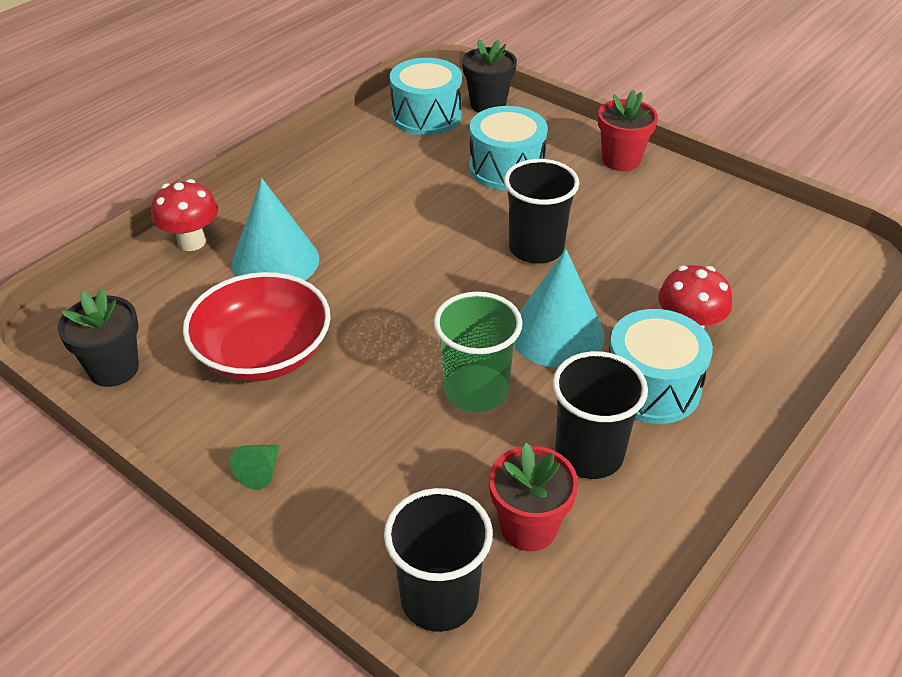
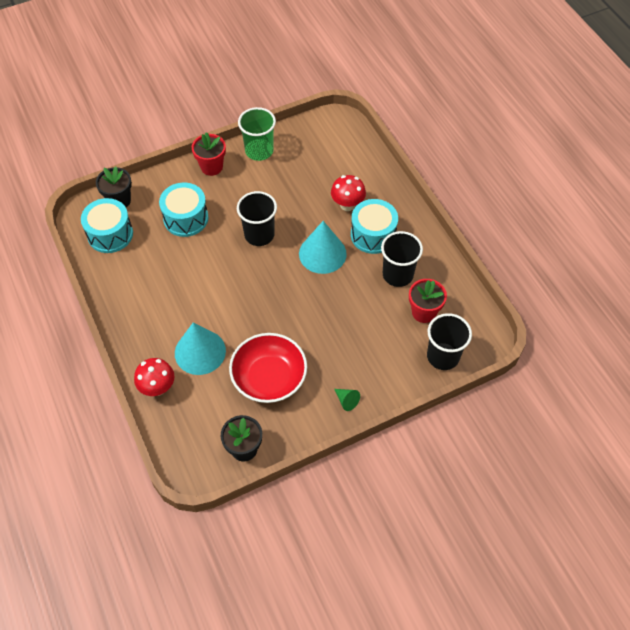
camera: 65 degrees left, 15 degrees up
(476, 391) = (341, 300): green cup -> green cup (259, 151)

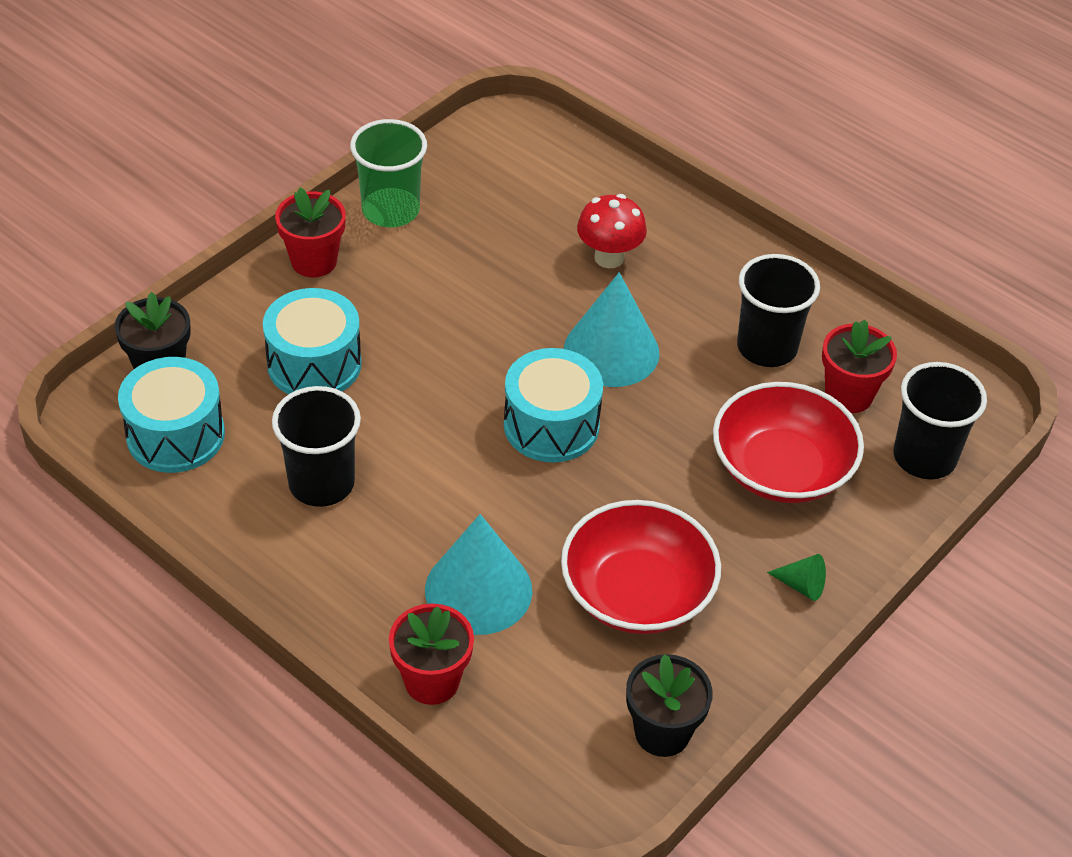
camera: 25 degrees left, 10 degrees down
(158, 388) = (432, 681): red mushroom -> red flower pot
(259, 235) = (474, 353): black cup -> black cup (321, 483)
(370, 339) = (781, 468): none -> red bowl
(373, 235) = (684, 294): turquoise drum -> turquoise drum (551, 425)

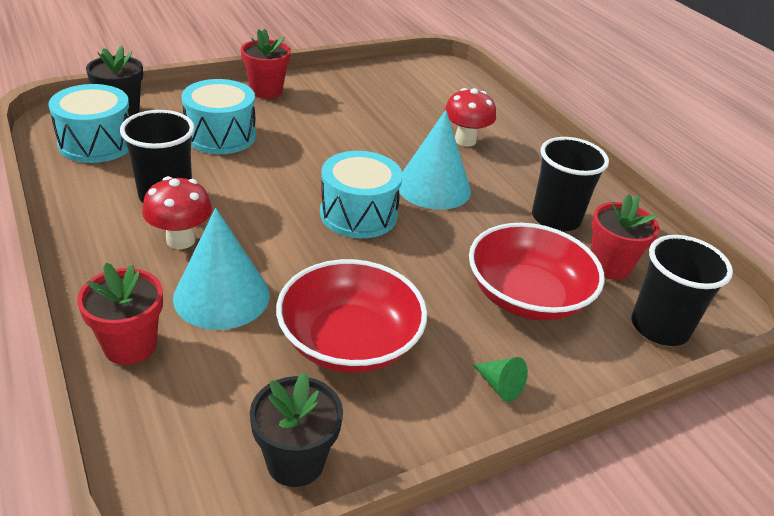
camera: 20 degrees right, 10 degrees down
(384, 537) = (181, 240): none -> red mushroom
(390, 210) = (335, 82): green cup -> none

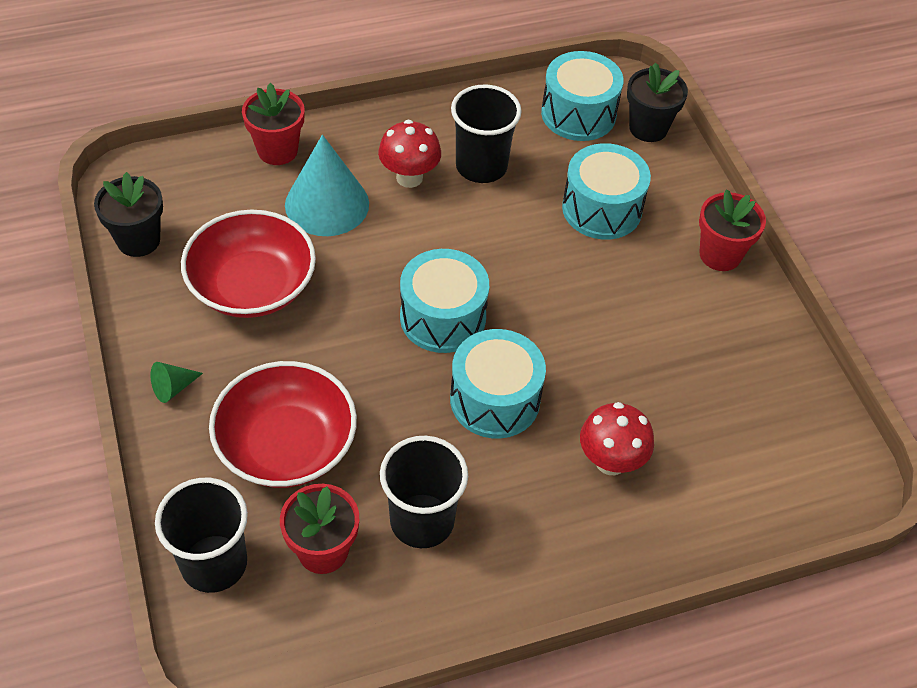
camera: 100 degrees right, 15 degrees up
(433, 187) = (495, 399): turquoise cone -> turquoise drum

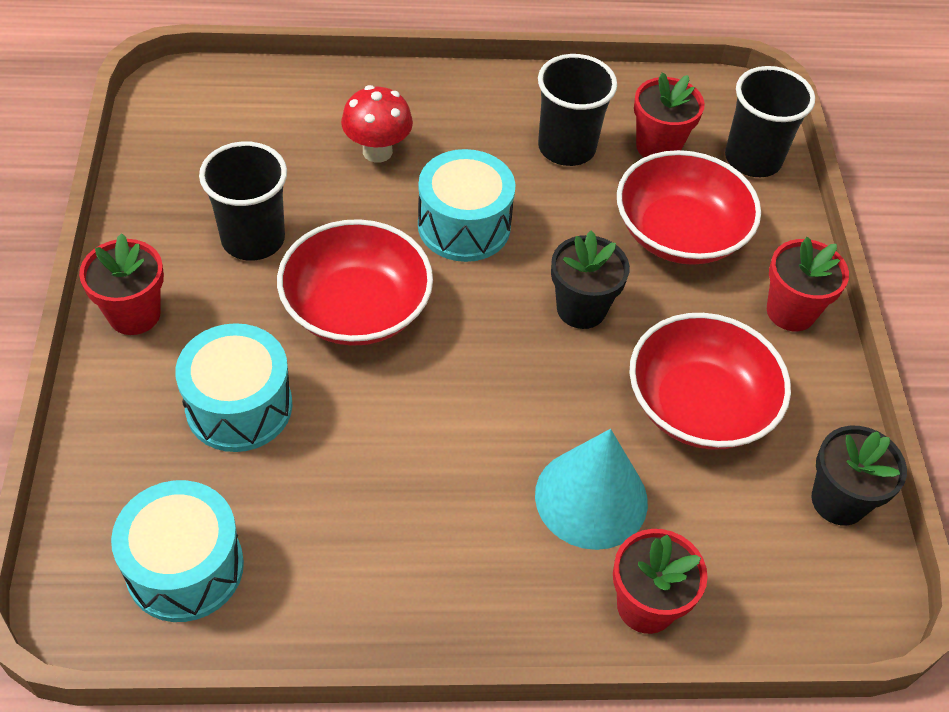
camera: 165 degrees left, 0 degrees up
(173, 387) = (790, 311): green cone -> red flower pot
(409, 177) = (471, 513): red mushroom -> none
(443, 317) = (489, 318): turquoise drum -> none
(481, 166) = (366, 508): black cup -> black cup (253, 239)
(554, 300) = (356, 308): none -> red bowl
(648, 128) = (99, 517): black flower pot -> black flower pot (581, 309)

